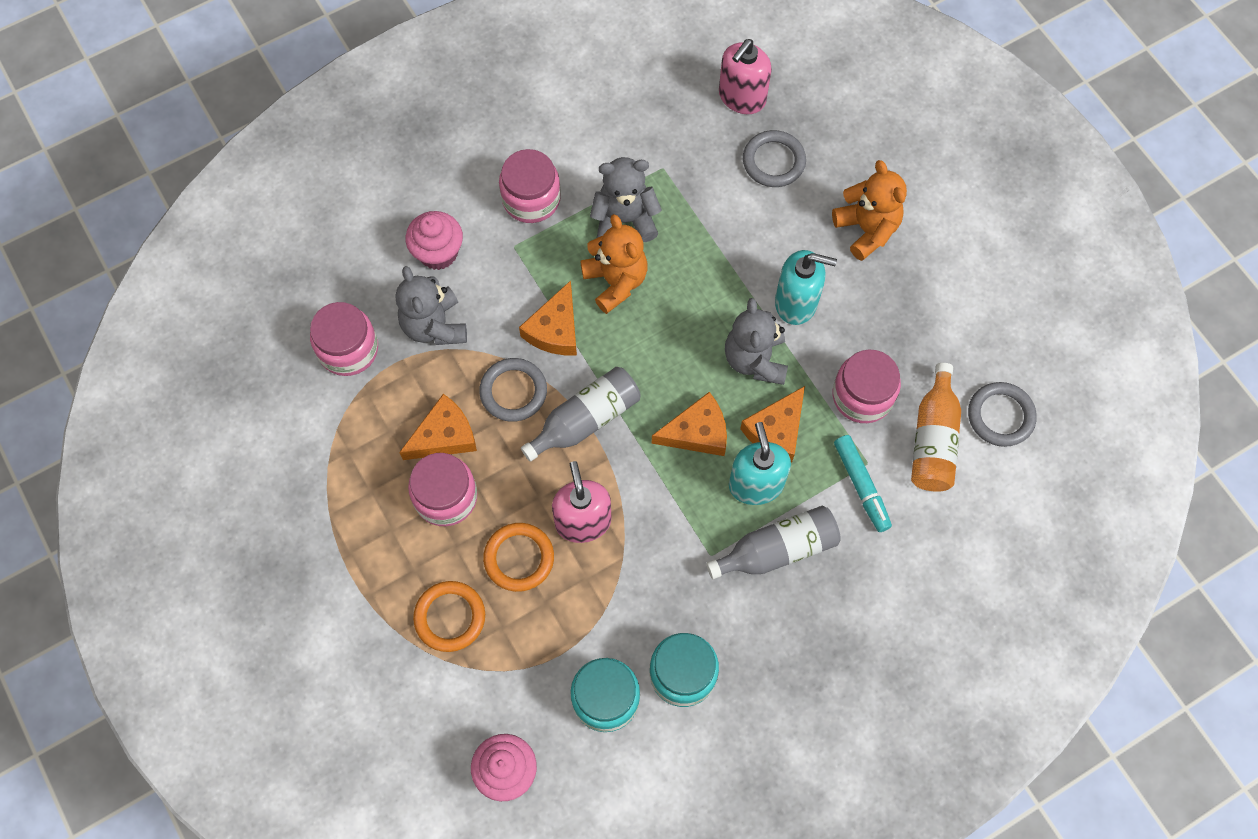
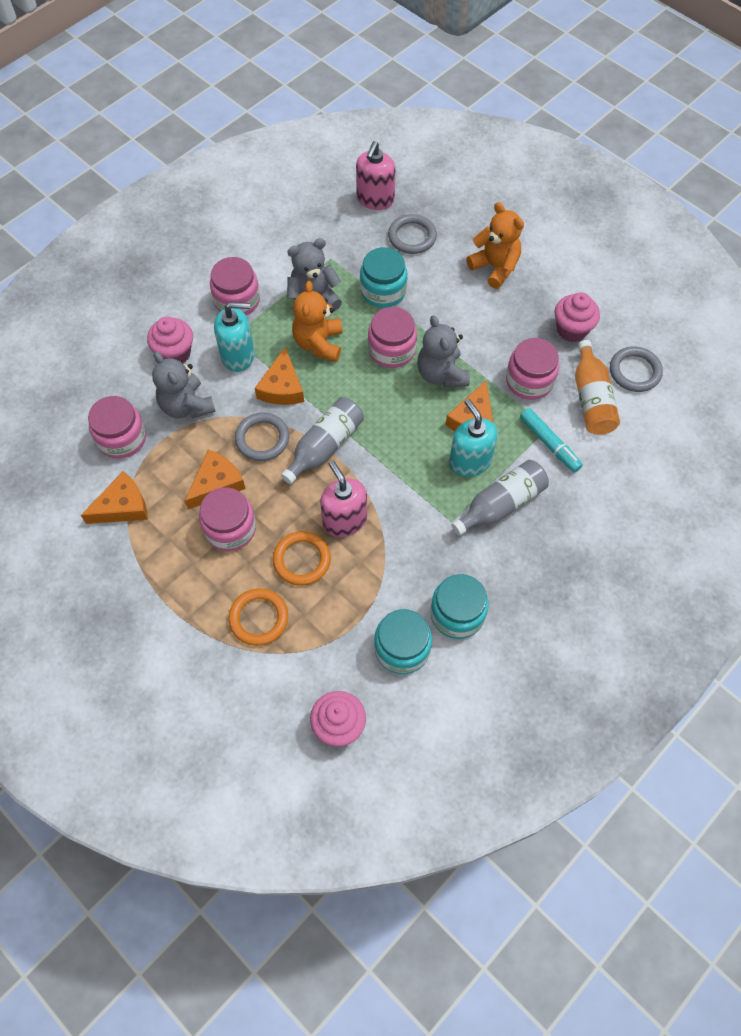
camera: 15 degrees left, 5 degrees down
(615, 281) = (319, 343): orange teddy bear -> orange teddy bear turned 135 degrees counterclockwise
(697, 432) = (413, 435): orange cheese -> orange cheese (122, 506)
(703, 312) = (391, 350): none -> pink jar
(715, 228) = (383, 291): none -> turquoise jar
(796, 302) = (459, 328): turquoise soap dispenser -> turquoise soap dispenser (238, 355)
(938, 339) = (572, 330): none -> pink cupcake

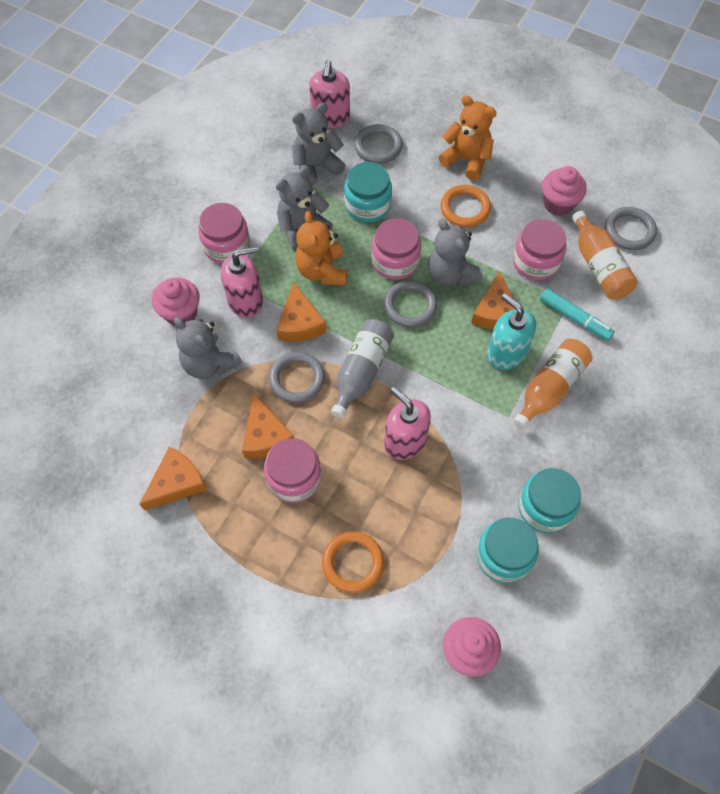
camera: 15 degrees left, 0 degrees up
(122, 438) = (153, 412): pink jar -> none
(216, 484) = (265, 436): orange cheese -> orange cheese turned 135 degrees clockwise
(238, 355) = (246, 301): turquoise soap dispenser -> pink soap dispenser
(302, 560) = (376, 492): orange ring -> orange ring (465, 208)
(346, 243) = (316, 166): none -> grey teddy bear
(392, 395) = (410, 306): none -> grey ring
(501, 504) = (550, 388): grey bottle -> orange bottle

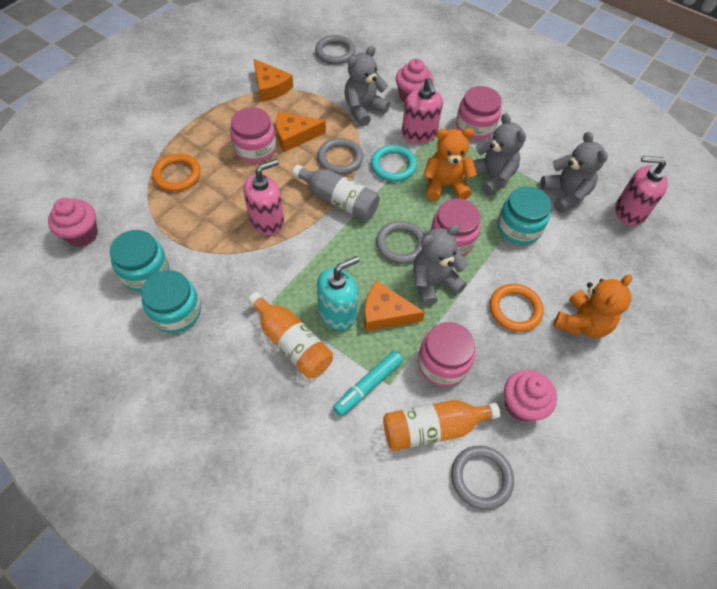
camera: 95 degrees right, 5 degrees down
(300, 322) = (393, 165): orange cheese -> turquoise ring
(378, 147) = (594, 246): grey ring -> grey ring (335, 52)

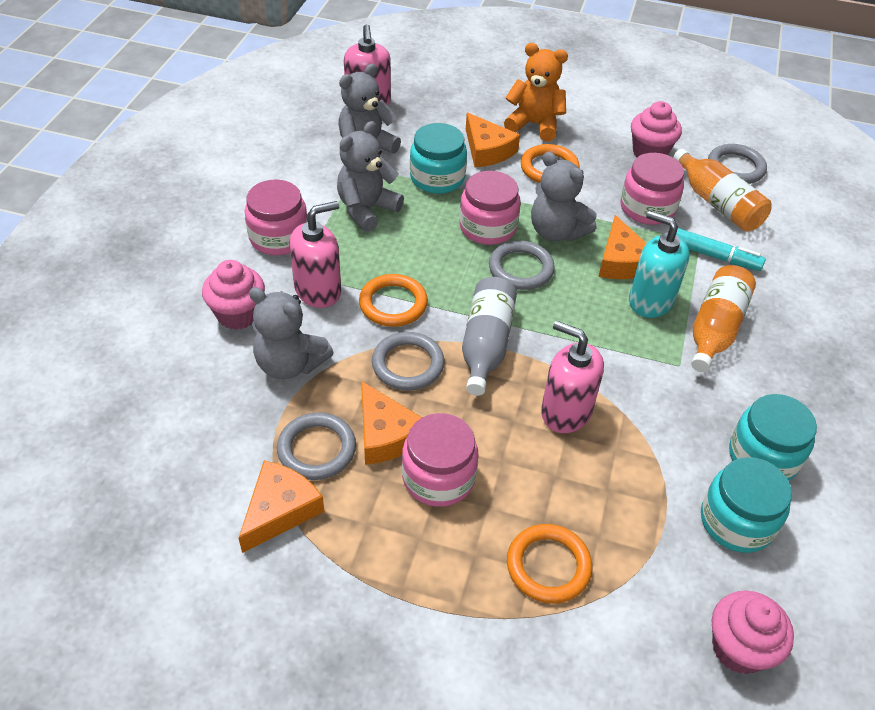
camera: 110 degrees left, 10 degrees down
(335, 52) = (150, 442): grey ring -> grey ring (317, 449)
(393, 165) = (393, 304): turquoise ring -> orange ring
(445, 185) = (404, 247): orange teddy bear -> none
(549, 273) = (487, 150): none -> orange cheese

